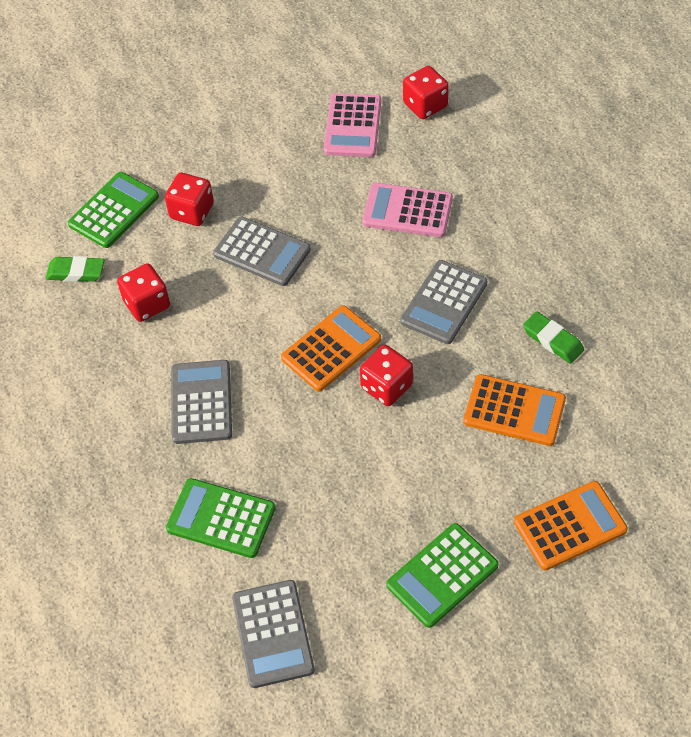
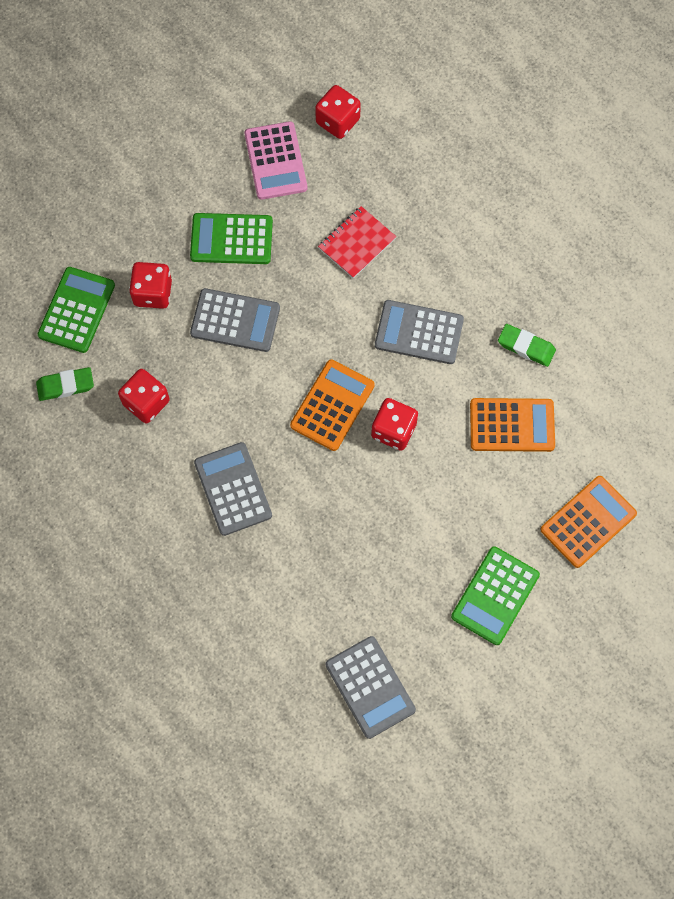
camera: 20 degrees left, 15 degrees up
(221, 518) = (290, 595): green calculator -> green calculator (231, 239)
(407, 211) = (357, 243): pink calculator -> red notebook
(444, 302) = (419, 332): grey calculator -> grey calculator turned 90 degrees clockwise

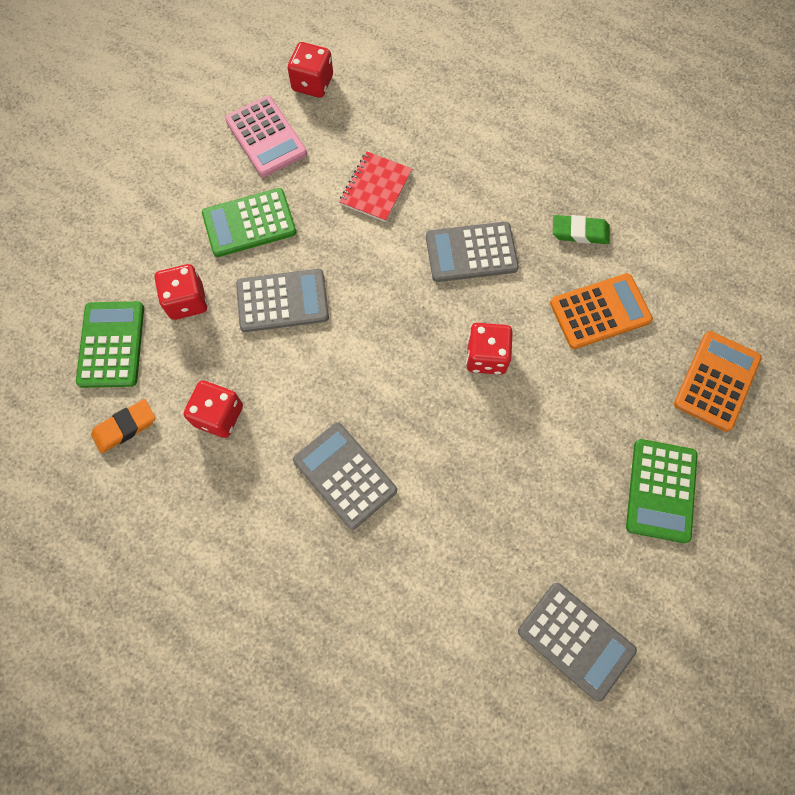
camera: 20 degrees left, 0 degrees up
(65, 386) = (125, 427): green eraser -> orange eraser
(332, 405) = (414, 352): orange calculator -> none

